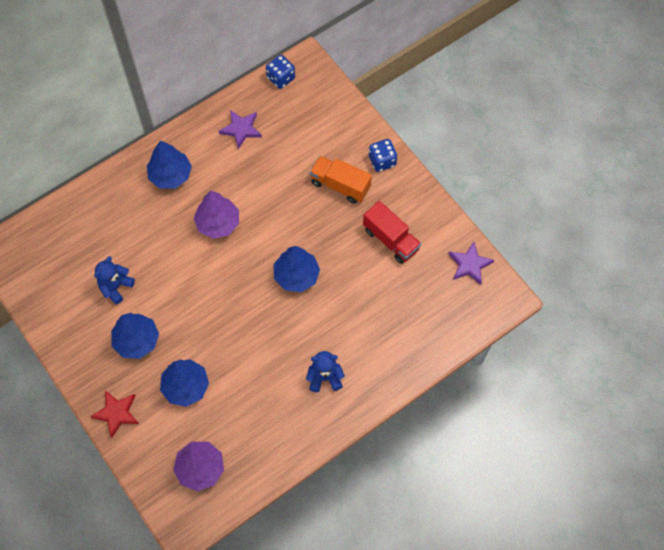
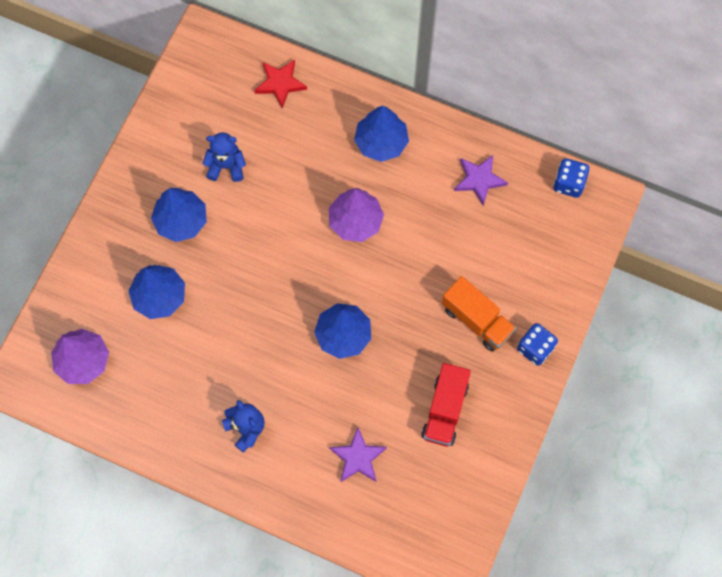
camera: 60 degrees right, 5 degrees up
(116, 413) = (96, 248): red star -> red star (280, 83)
(340, 185) = (477, 320): orange truck -> orange truck turned 135 degrees clockwise
(469, 264) = (466, 512): purple star -> purple star (358, 457)

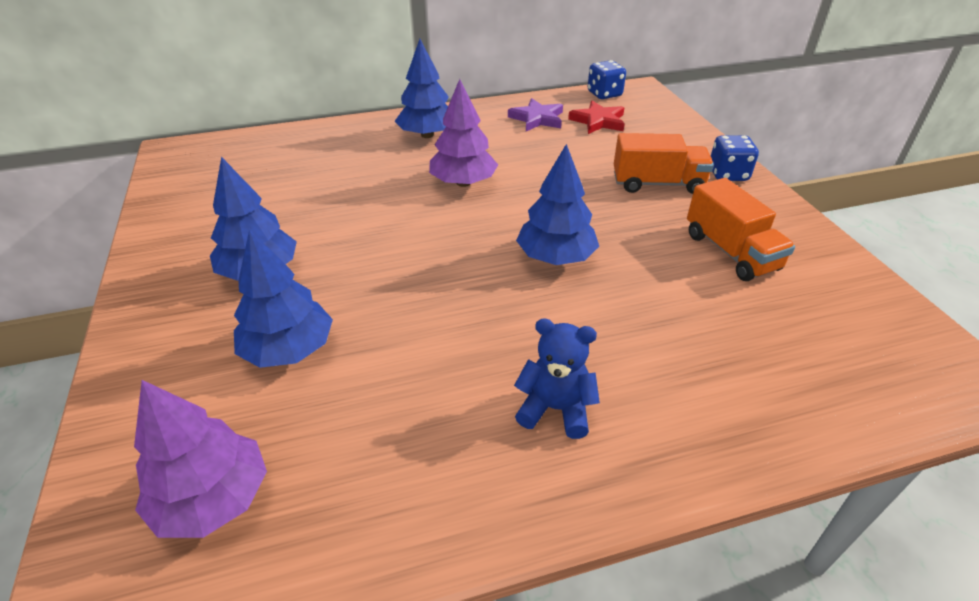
camera: 40 degrees left, 30 degrees down
(226, 166) = (280, 210): blue teddy bear -> none
(280, 83) = (288, 144): red star -> red star (598, 121)
(358, 457) = (717, 343): purple star -> none
(445, 410) = (730, 252): red truck -> orange truck

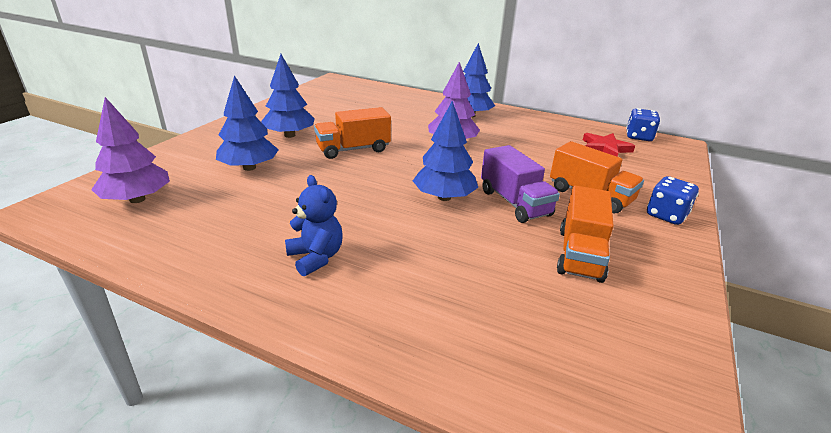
camera: 40 degrees right, 10 degrees down
(374, 249) = (353, 149): none -> orange truck
(537, 119) = (559, 132): purple star -> none
(618, 227) = (514, 203): none -> purple truck

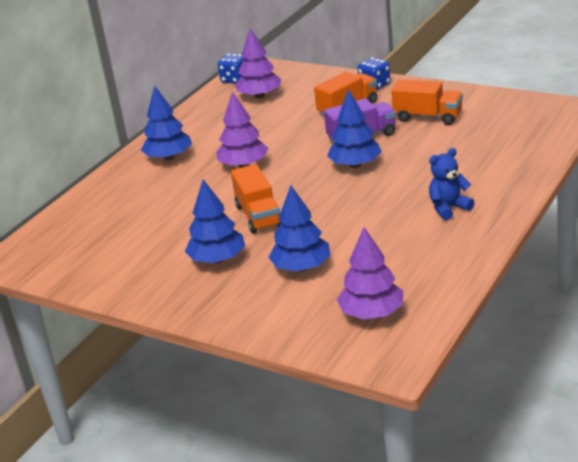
camera: 80 degrees left, 0 degrees up
(605, 148) = (259, 96): red star -> purple tree

